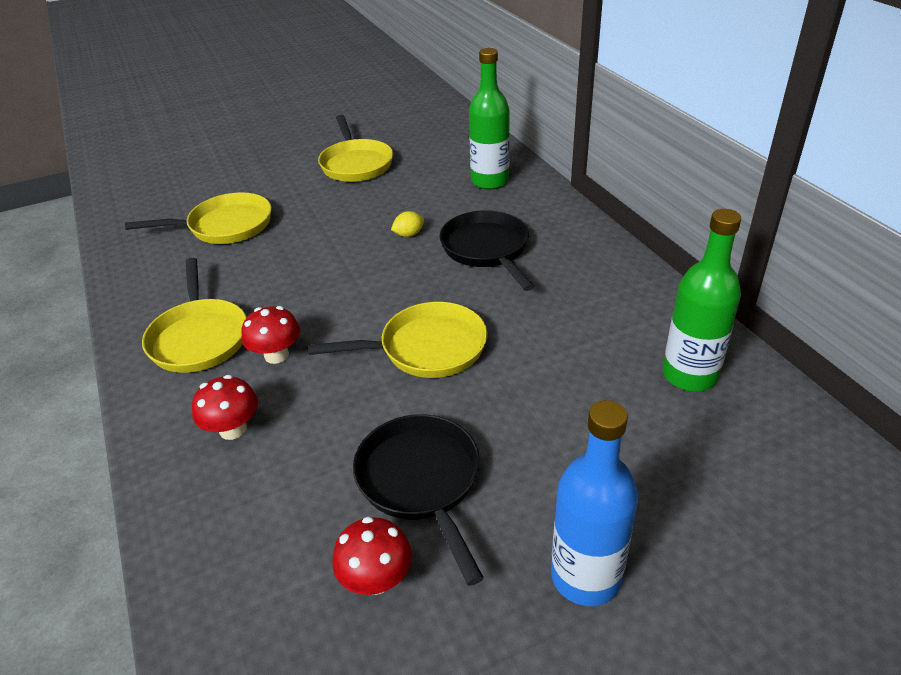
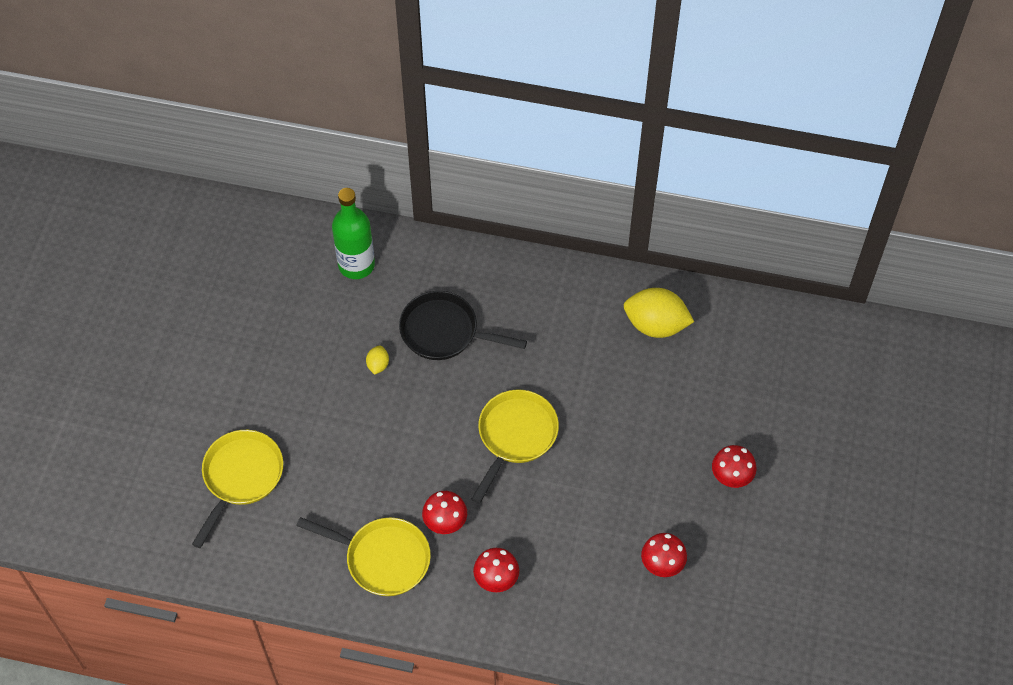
camera: 55 degrees left, 20 degrees up
(356, 164) = (231, 334): yellow pan -> none
(421, 481) = (618, 507): black pan -> none
(585, 576) = (731, 476): blue bottle -> red mushroom
(689, 375) = (656, 325): green bottle -> yellow lemon

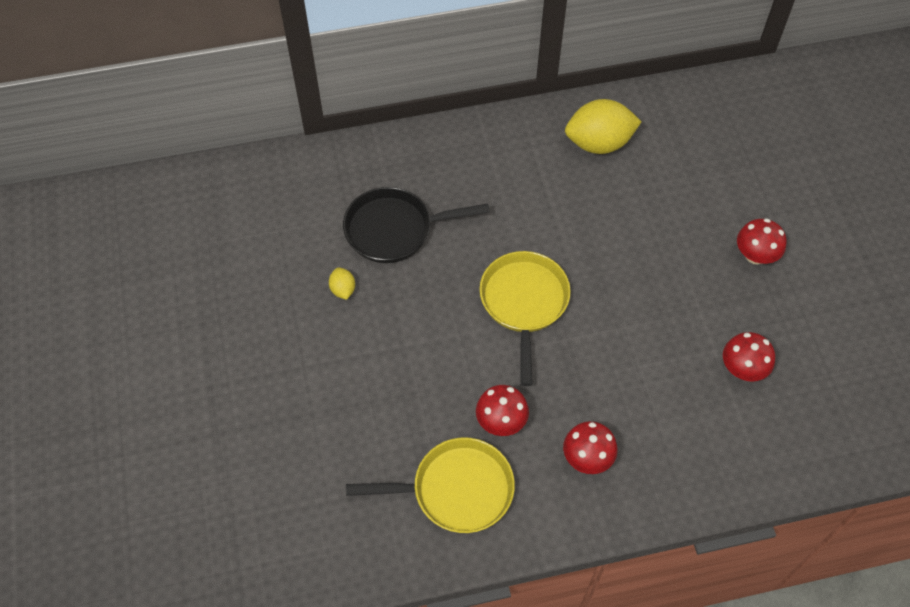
camera: 25 degrees left, 0 degrees up
(241, 477) = (252, 469): yellow pan -> none
(356, 265) = (268, 199): green bottle -> none

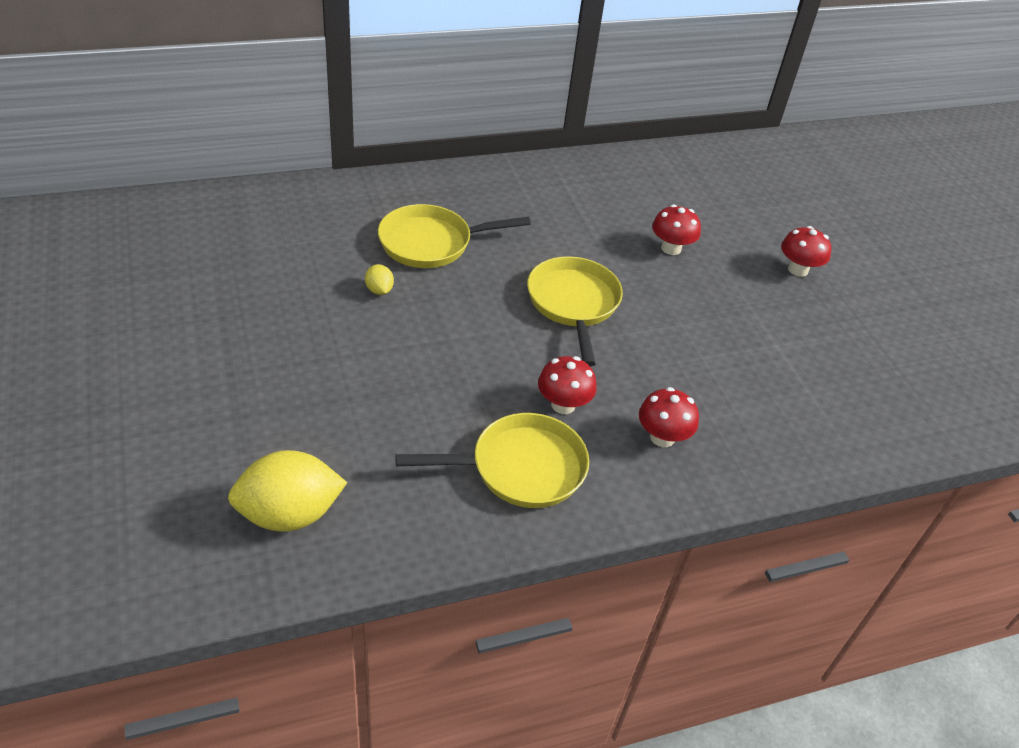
camera: 10 degrees left, 15 degrees down
(394, 229) = (431, 243): black pan -> yellow pan
(599, 143) = (628, 183): yellow lemon -> yellow lemon (289, 514)
(742, 369) = (808, 360): red mushroom -> red mushroom (671, 248)

